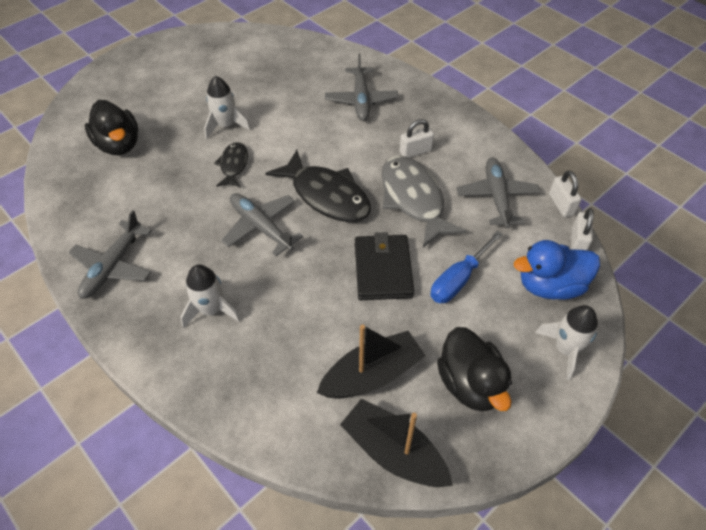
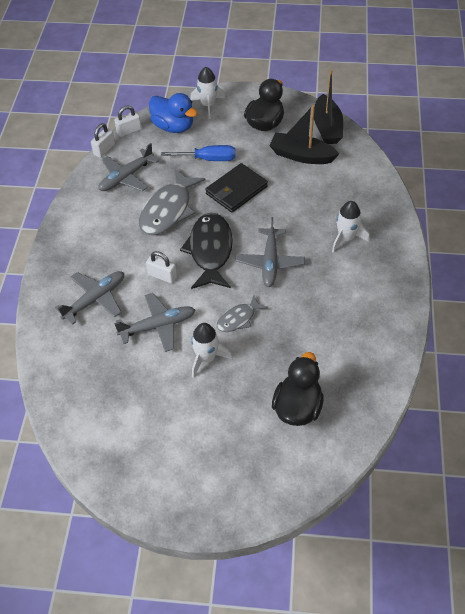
camera: 130 degrees left, 0 degrees up
(113, 266) = (379, 306): grey plane -> grey plane (157, 326)
(233, 165) = (238, 319): black fish -> grey fish
(415, 151) = (122, 235): white padlock -> white padlock (162, 276)

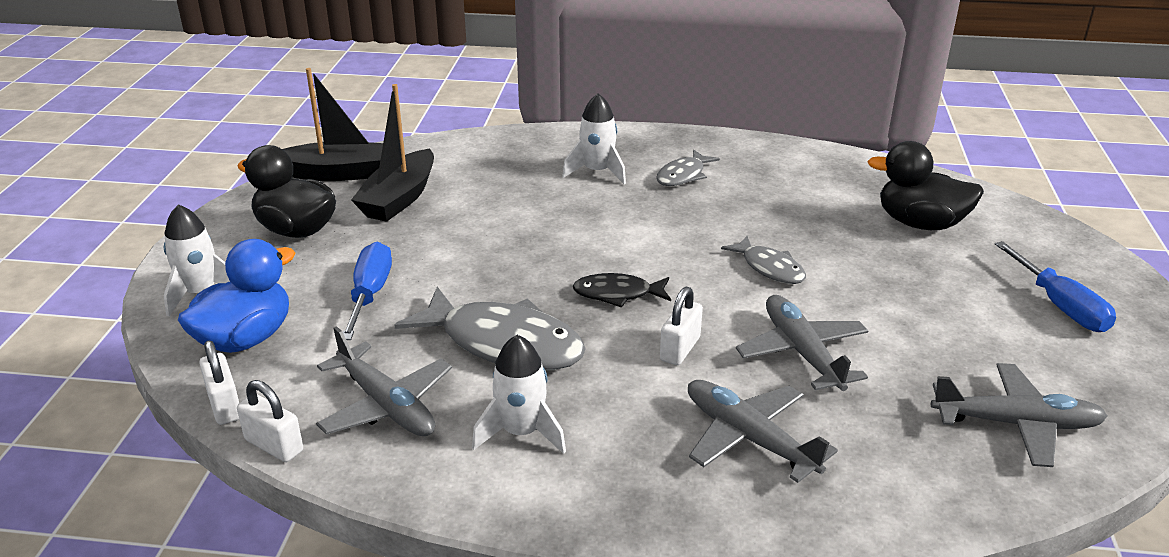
camera: 90 degrees left, 20 degrees down
(202, 465) = (1059, 305): none -> blue screwdriver
(206, 358) = (858, 300): white rocket -> white rocket (521, 432)
(210, 251) = (617, 294): black fish -> black fish, size x0.54
(236, 190) = (467, 264): black wallet -> none
(270, 262) = (645, 236): grey plane -> grey plane (1015, 424)
(347, 281) = (683, 175): none -> grey fish

